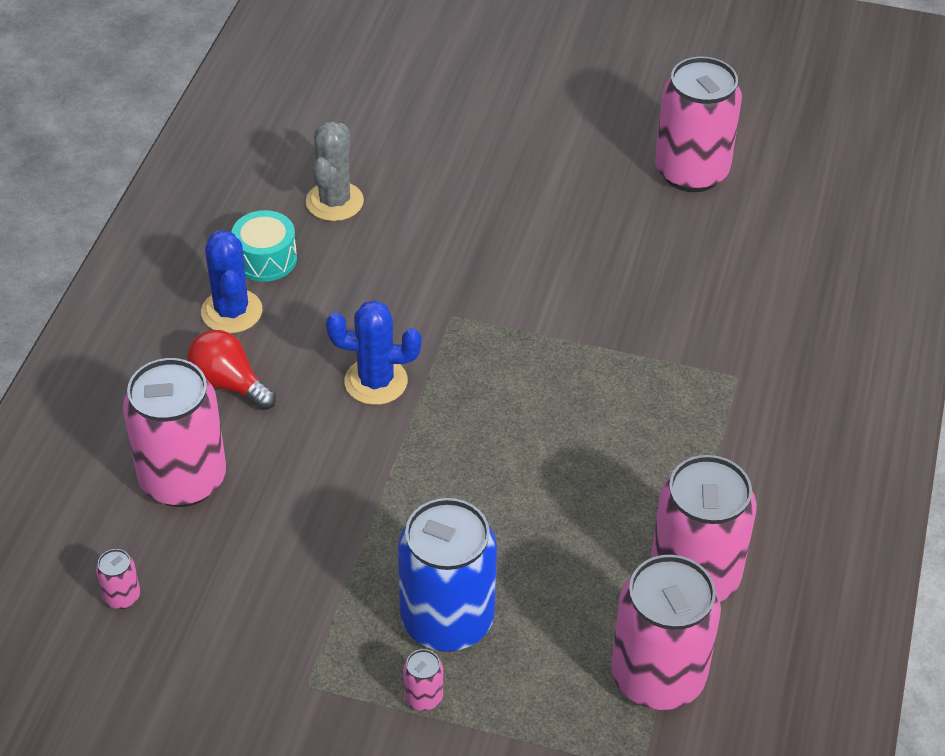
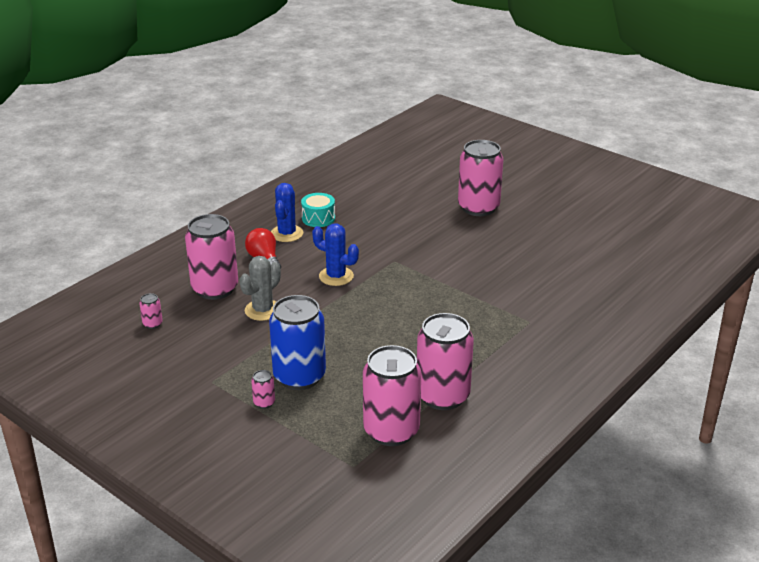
camera: 25 degrees right, 15 degrees down
(334, 202) = (369, 205): grey cactus -> grey cactus (263, 310)
(691, 172) = (566, 234): pink can -> pink can (478, 208)

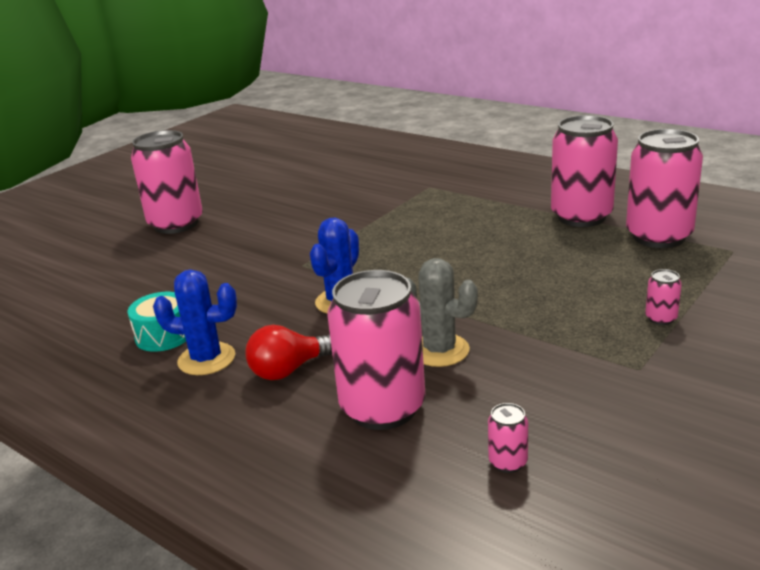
camera: 90 degrees left, 5 degrees down
(299, 376) = (590, 300): blue can -> none

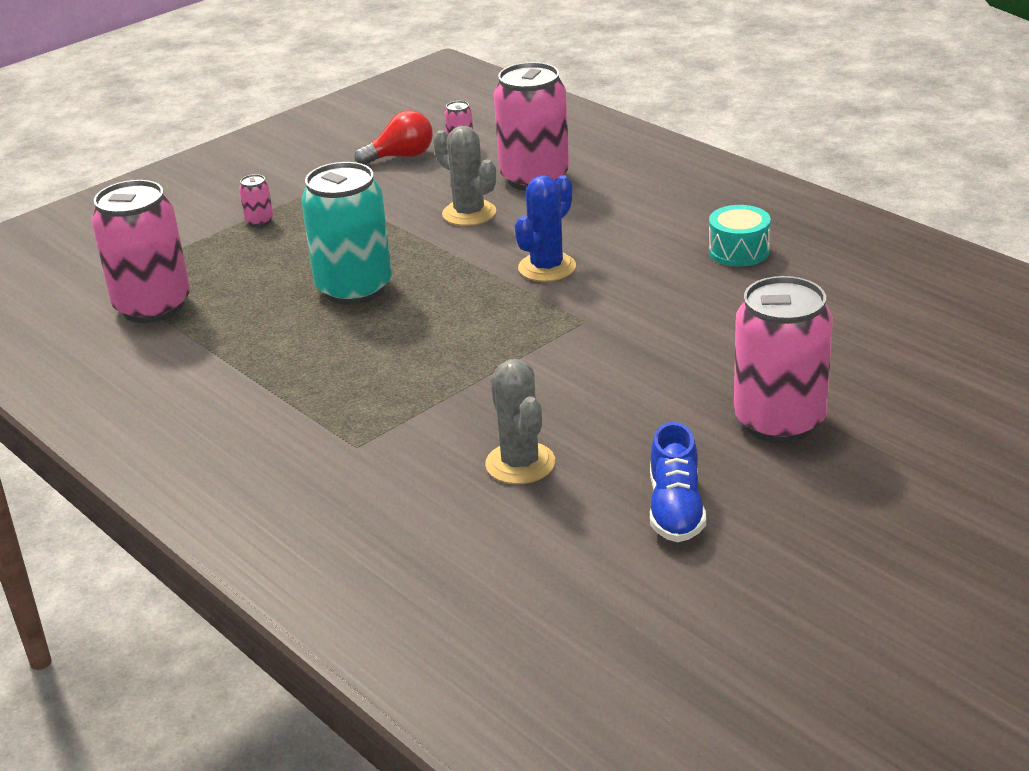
camera: 170 degrees left, 5 degrees up
(206, 359) = (687, 225): blue cactus -> none
(244, 185) = (675, 509): none -> blue shoe
(289, 370) = (608, 210): red light bulb -> red light bulb (401, 156)
(330, 191) = (520, 463): none -> grey cactus
(502, 267) = (354, 289): none -> turquoise can
(581, 216) = (202, 349): pink can -> none

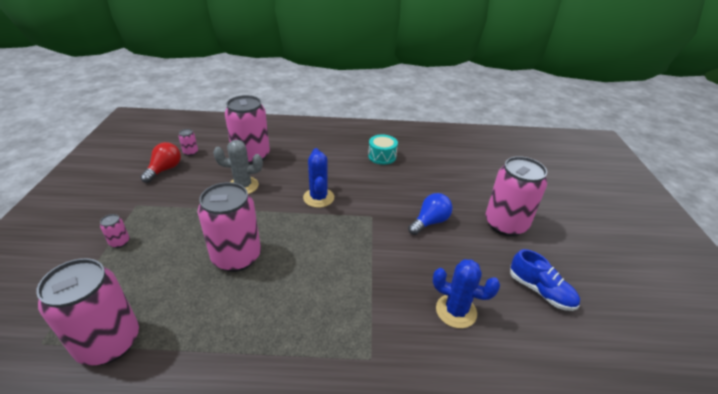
camera: 50 degrees left, 5 degrees up
(354, 289) = (236, 257): turquoise can -> pink can
(520, 463) = (456, 311): grey cactus -> blue cactus
(659, 364) = (430, 222): none -> blue light bulb

